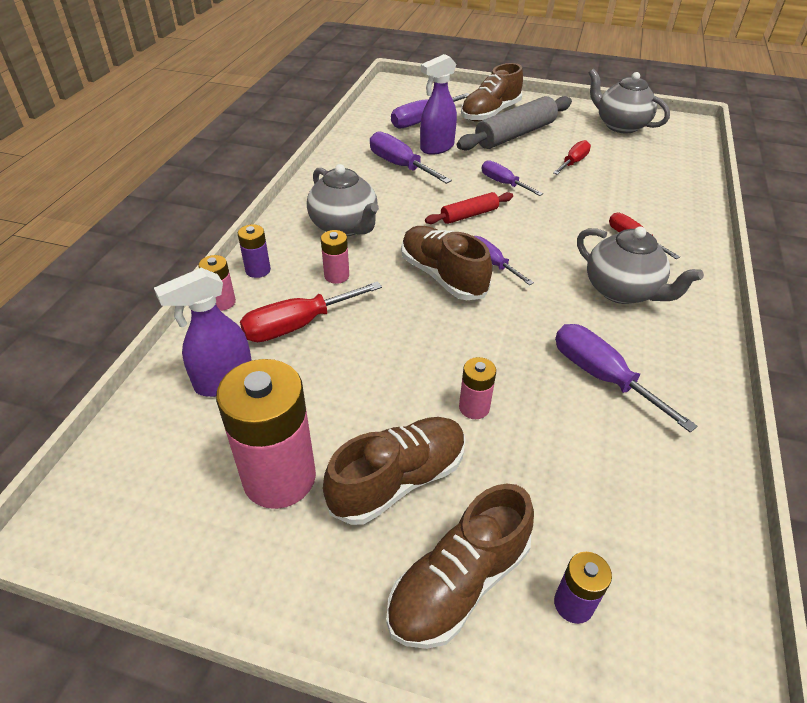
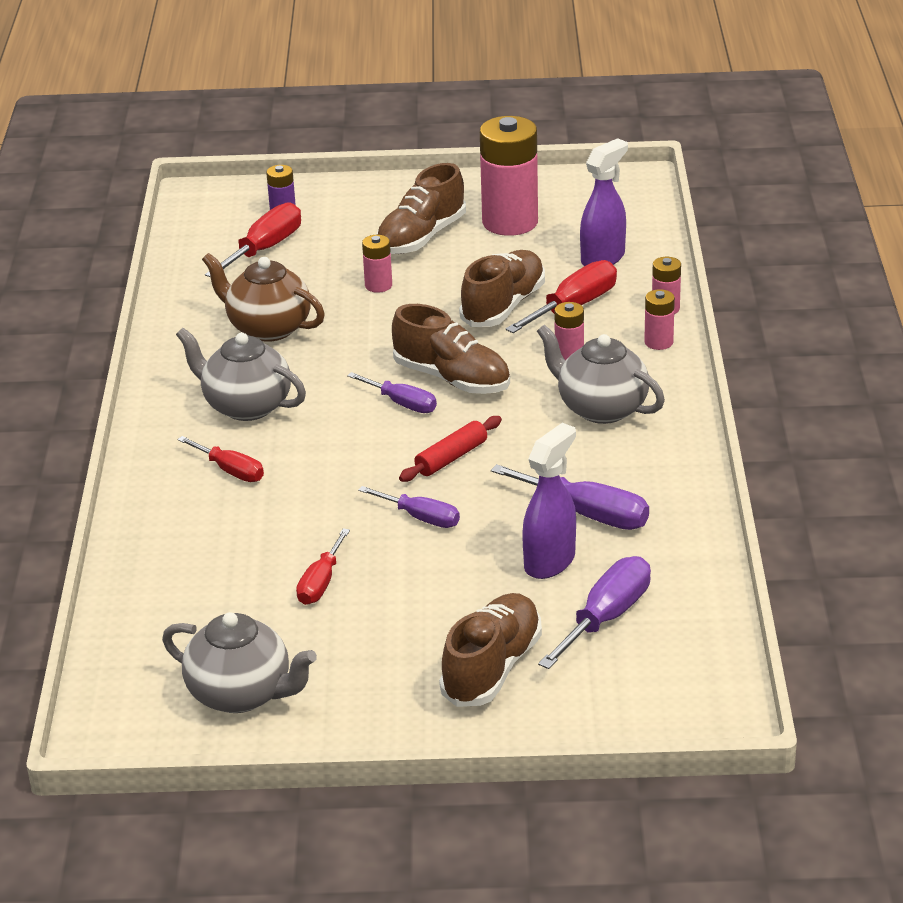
camera: 165 degrees right, 10 degrees down
(258, 270) = (658, 342): purple battery -> pink battery
(458, 583) = (359, 207): brown shoe -> brown shoe (503, 306)
(515, 134) = (430, 623): grey rolling pin -> none
(601, 376) = (268, 328): purple screwdriver -> brown teapot
(602, 519) = (265, 249): none -> red screwdriver

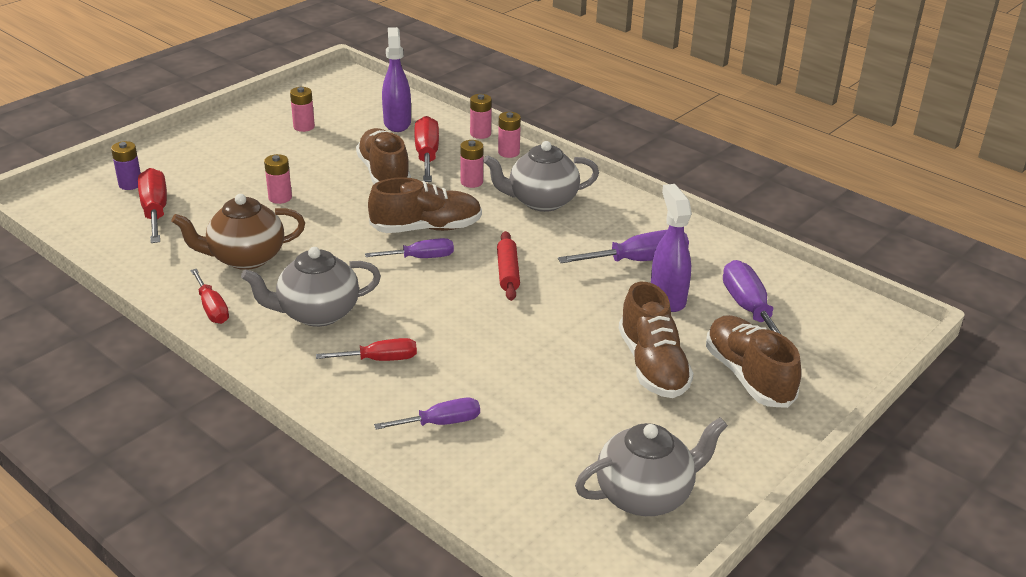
camera: 50 degrees left, 0 degrees up
(321, 583) = (565, 392): red screwdriver -> red screwdriver (212, 308)
(421, 237) = (259, 158): brown shoe -> brown shoe (652, 365)
(421, 518) = (553, 317): purple screwdriver -> purple screwdriver (441, 423)
(510, 222) = (304, 127): pink battery -> pink battery, size x0.47

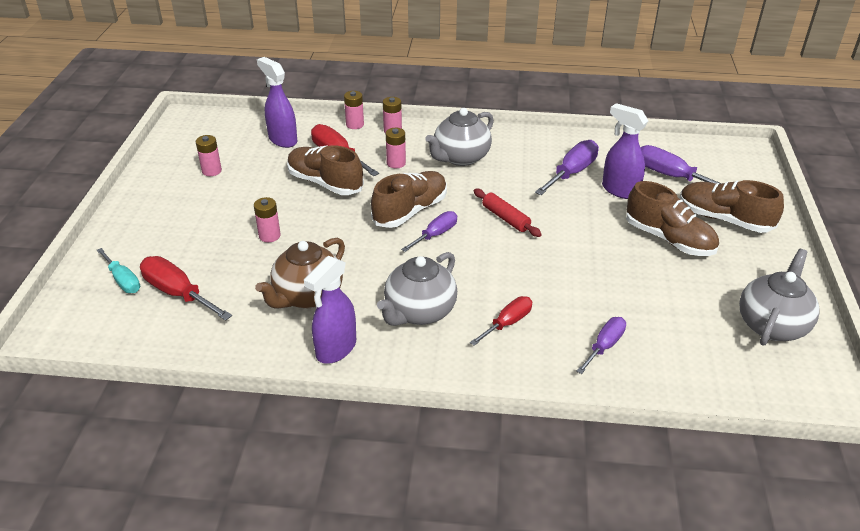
camera: 35 degrees left, 5 degrees up
(130, 184) = (123, 280): purple battery -> turquoise screwdriver
(212, 308) = (335, 349): red screwdriver -> purple spray bottle

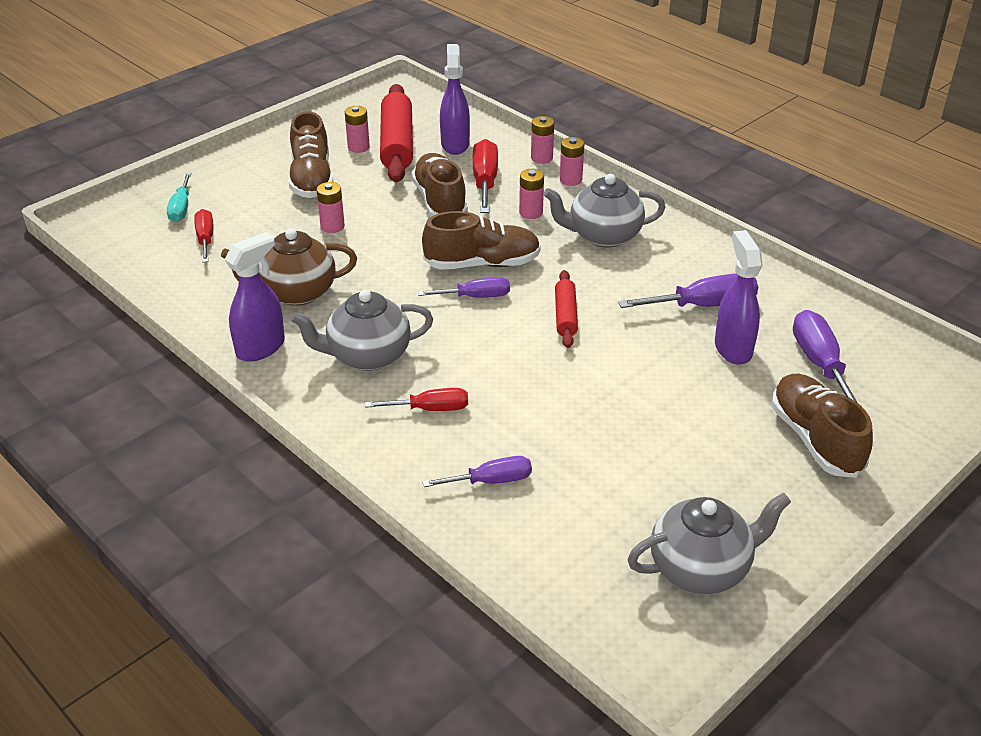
camera: 40 degrees right, 0 degrees up
(178, 293) = (205, 239): red screwdriver -> red screwdriver, size x0.65
(238, 157) = (397, 144): none -> red rolling pin
(335, 349) = (261, 348): purple spray bottle -> purple spray bottle turned 150 degrees clockwise
(669, 239) = (714, 424): brown shoe -> brown shoe (311, 179)

